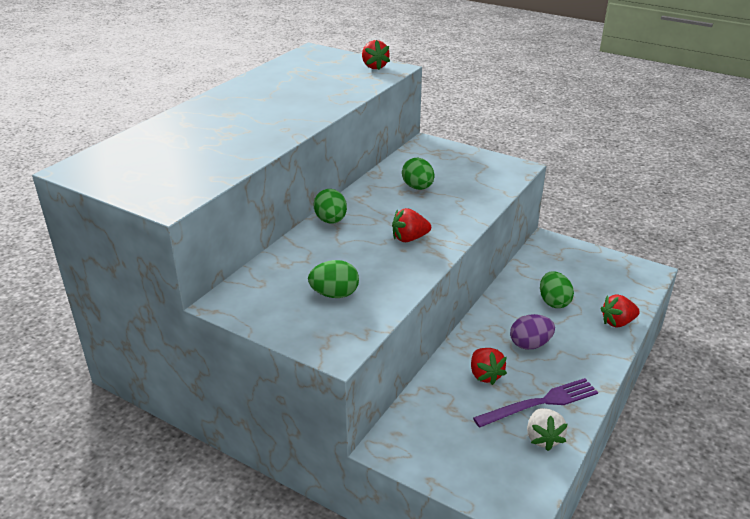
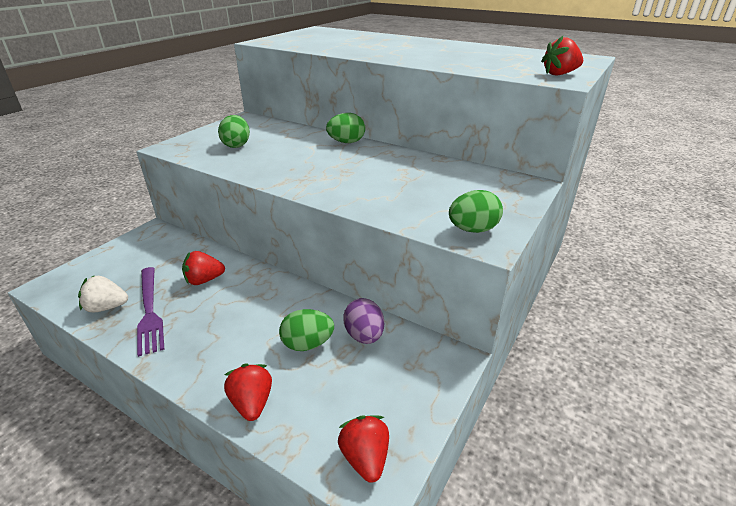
camera: 90 degrees right, 0 degrees up
(409, 238) = (310, 171): red strawberry -> red strawberry (365, 458)
(418, 187) = (413, 177): green egg -> green egg (472, 230)
(530, 344) = (236, 314): purple egg -> purple egg (364, 335)

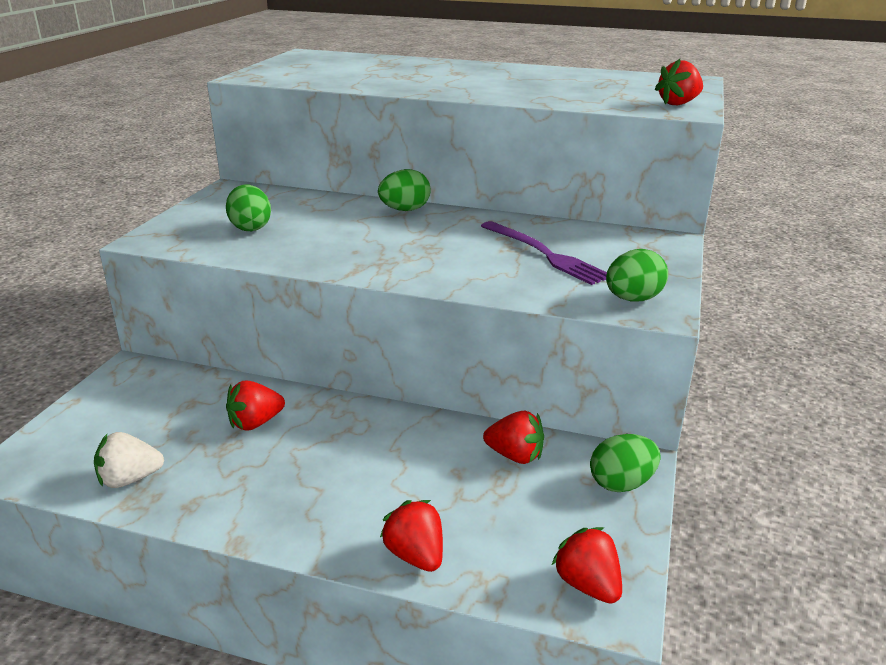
camera: 15 degrees left, 5 degrees down
(149, 311) = (199, 474): purple fork -> purple fork (545, 254)
(307, 344) = (448, 477): green egg -> green egg (621, 483)
(364, 335) = (515, 456): purple egg -> red strawberry

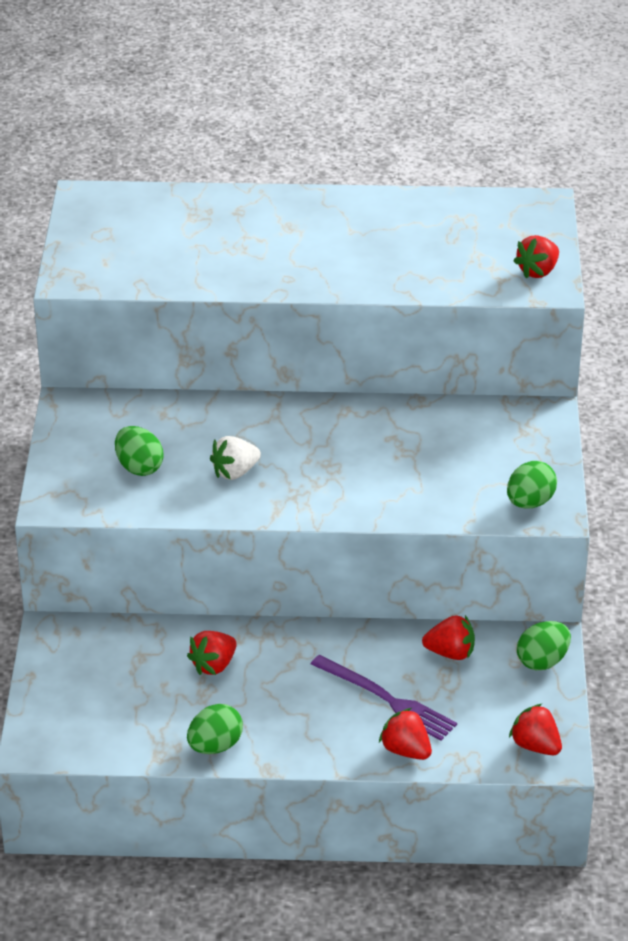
camera: 15 degrees left, 10 degrees up
(129, 479) = (145, 737): white strawberry -> white strawberry (235, 472)
(405, 210) = (276, 410): green egg -> green egg (215, 746)
(545, 254) = (438, 456): purple fork -> purple fork (387, 699)

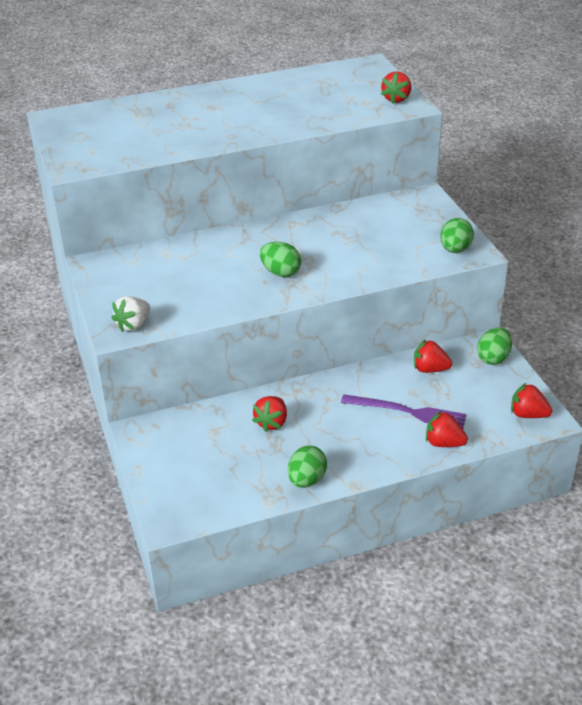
camera: 20 degrees left, 0 degrees up
(139, 467) = (169, 292): green egg -> green egg (280, 272)
(235, 472) = (241, 279): white strawberry -> white strawberry (133, 325)
(450, 653) = (430, 369): red strawberry -> red strawberry turned 150 degrees counterclockwise

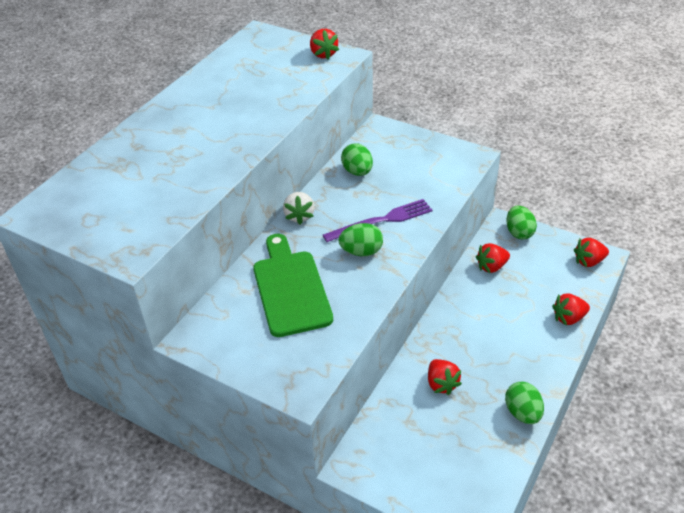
camera: 40 degrees left, 5 degrees up
(133, 325) = (306, 374): white strawberry -> white strawberry (299, 216)
(197, 269) = (290, 288): none -> green cutting board
(408, 412) = (518, 310): purple fork -> purple fork (381, 221)
(455, 249) = (457, 161): green egg -> green egg (357, 172)

